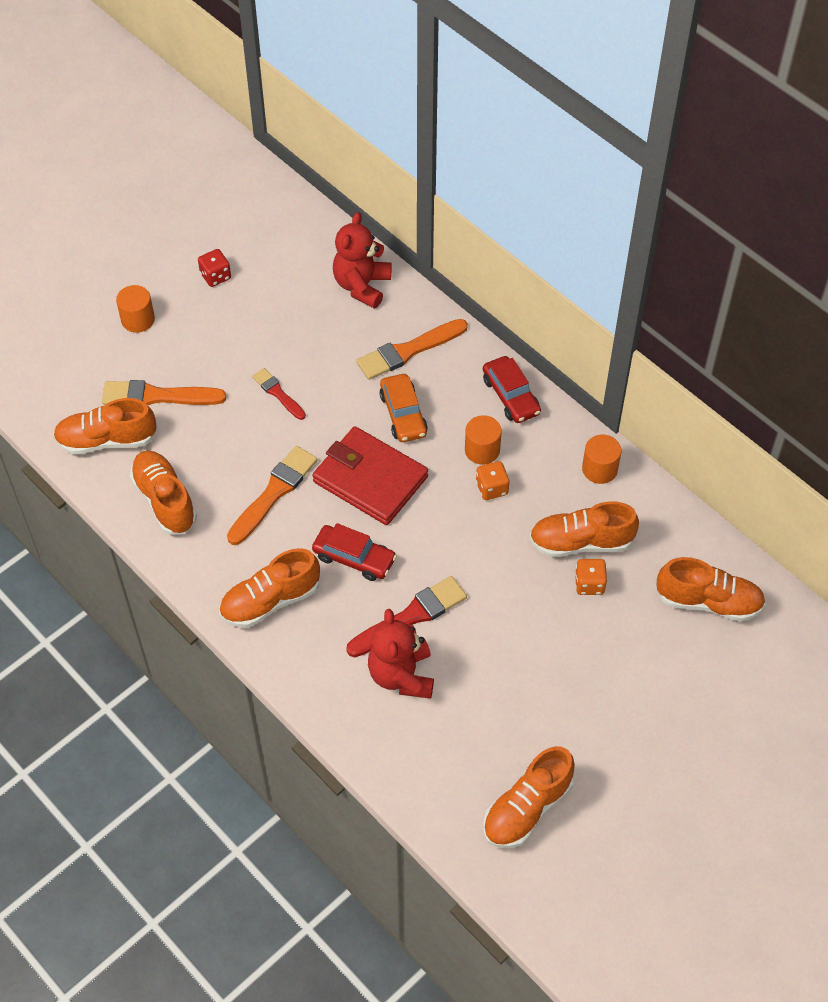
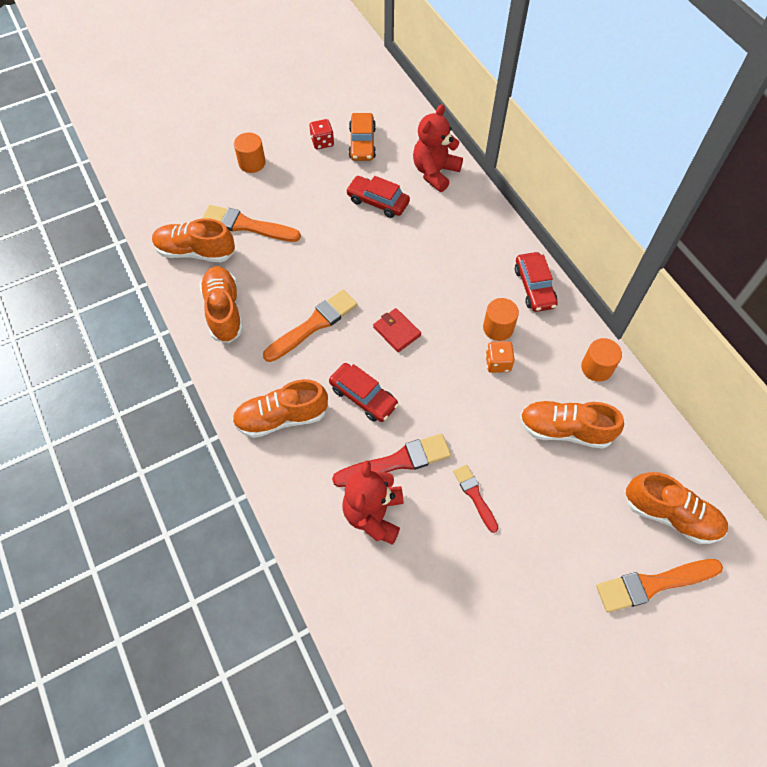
camera: 15 degrees right, 5 degrees up
(278, 393) = (342, 243): red brush -> red brush (475, 496)
(304, 335) = (378, 202): none -> red car
(370, 479) = (396, 331): red wallet -> red wallet, size x0.49
(403, 414) = (439, 283): orange car -> orange car (362, 143)
(408, 351) = (458, 232): orange brush -> orange brush (653, 584)
(527, 808) = (453, 678): orange shoe -> none
(589, 584) = (563, 471): orange dice -> none

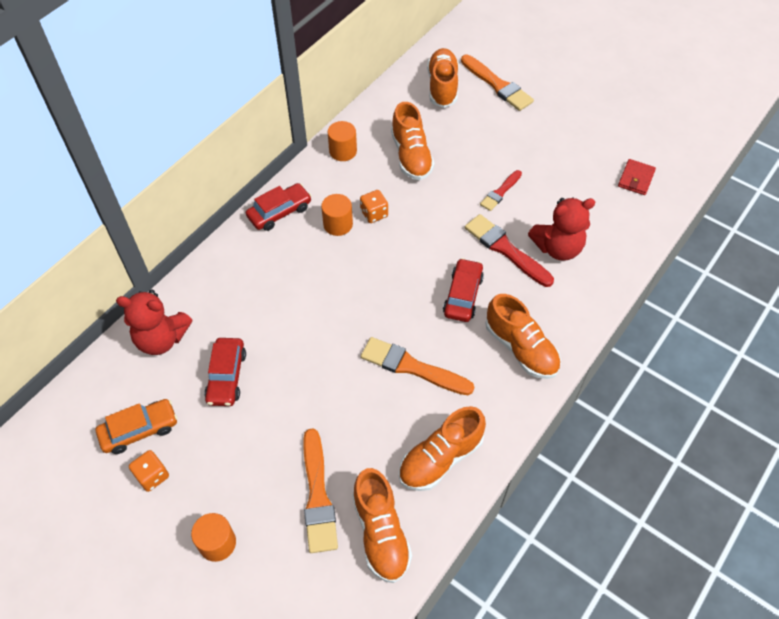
camera: 115 degrees left, 5 degrees down
(322, 142) = (152, 476): red dice -> orange dice
(396, 331) = (382, 296): red wallet -> red wallet (636, 179)

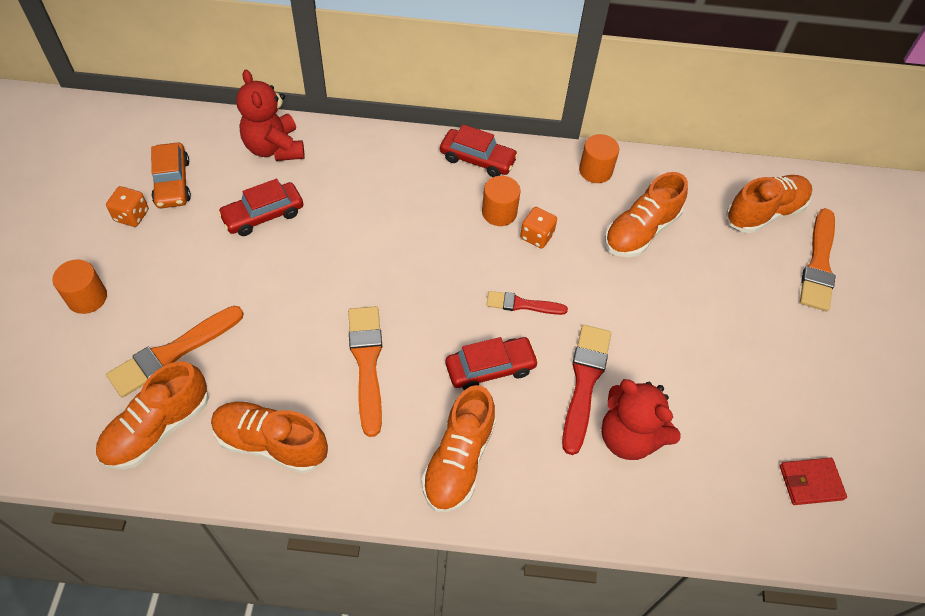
camera: 55 degrees right, 0 degrees up
(139, 430) = (172, 182): orange car -> orange car turned 45 degrees clockwise
(500, 192) = (662, 339): red brush -> red brush (522, 304)

